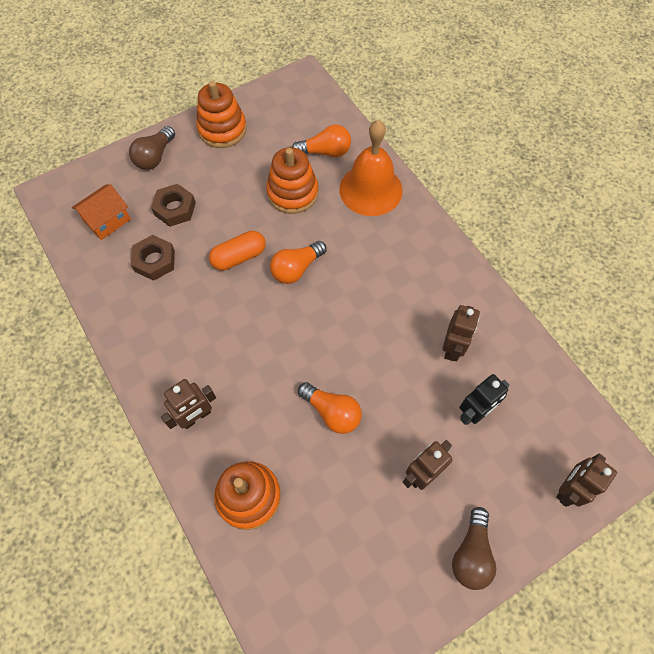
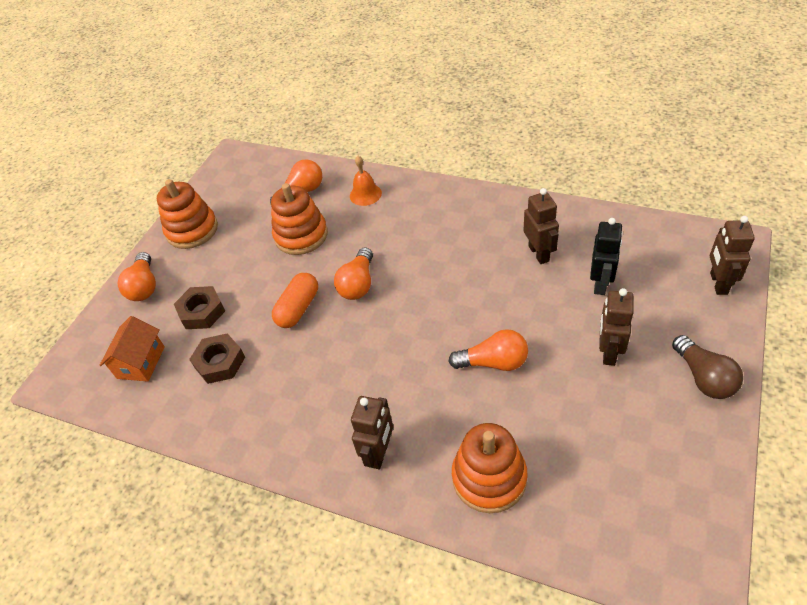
camera: 30 degrees left, 15 degrees down
(155, 157) = (144, 286): brown light bulb -> orange light bulb
(370, 189) = (365, 194): orange bell -> orange bell, size x0.51

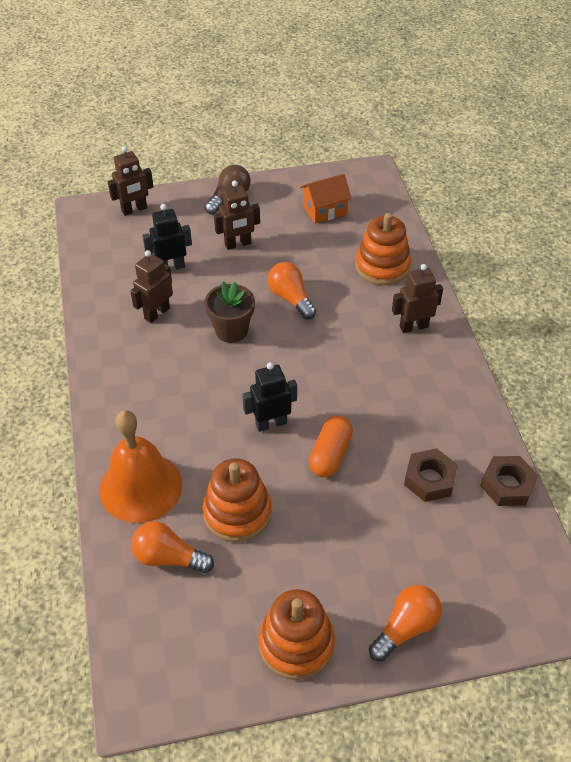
camera: 130 degrees left, 0 degrees up
(141, 362) = (483, 549): orange house -> orange house (324, 210)
(202, 312) = (392, 538): brown nut -> brown nut (507, 485)
(298, 308) = (330, 454): orange capsule -> orange capsule turned 60 degrees counterclockwise
(358, 284) = (271, 423): orange light bulb -> black robot
(365, 194) = (141, 487): orange bell -> orange bell, size x1.98
(480, 298) = (231, 331): none -> brown flower pot

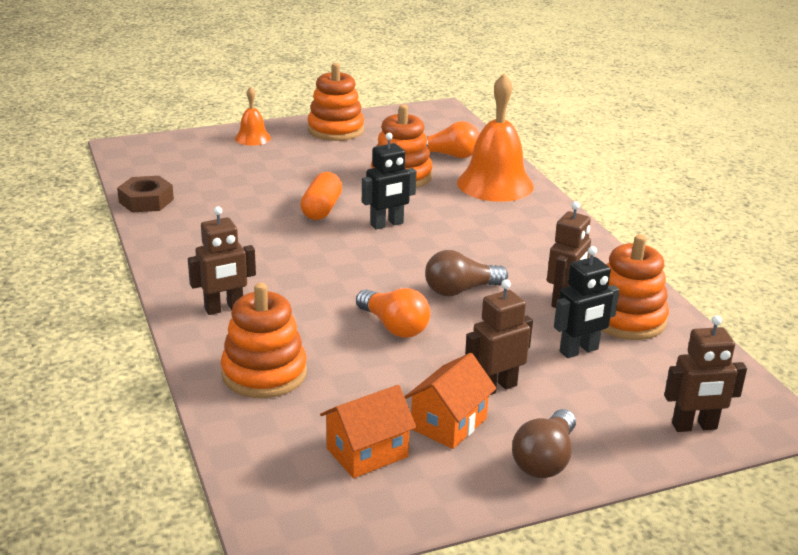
camera: 170 degrees right, 20 degrees down
(121, 291) = (627, 319): none -> orange stacking toy
(134, 210) = (694, 426): brown robot -> brown robot turned 150 degrees counterclockwise
(231, 331) = (460, 290): brown flower pot -> brown light bulb
(275, 223) = (448, 424): none -> orange house
(405, 628) = (252, 138): orange light bulb -> orange bell
(429, 479) = (222, 200): brown nut -> none

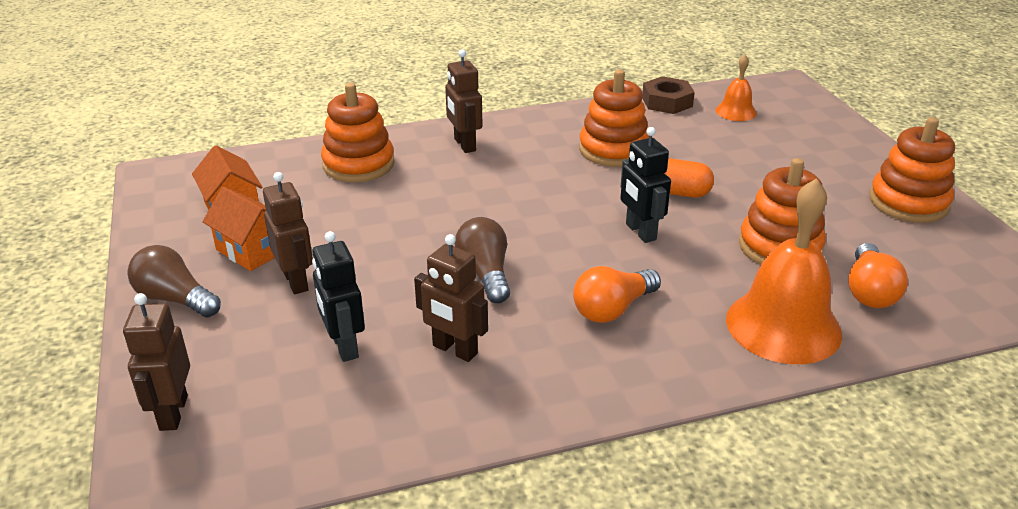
camera: 95 degrees right, 5 degrees up
(252, 138) = (849, 149): orange bell -> orange bell (736, 111)
(394, 327) = (418, 228): orange light bulb -> orange light bulb (612, 309)
(627, 319) = (403, 398): orange stacking toy -> orange stacking toy (613, 150)

